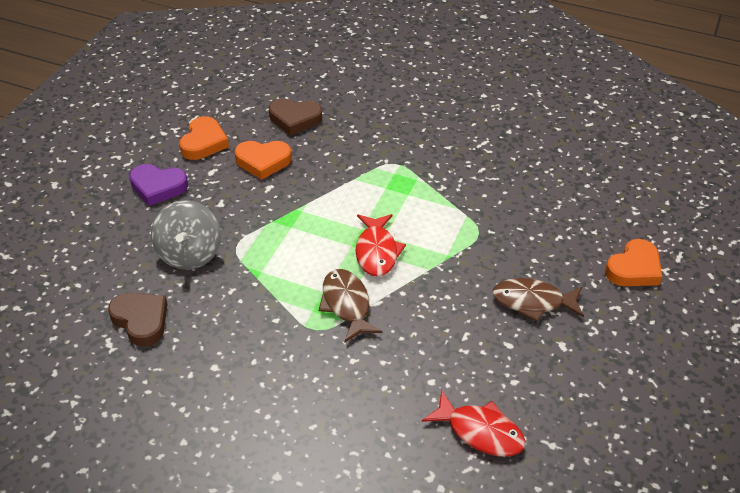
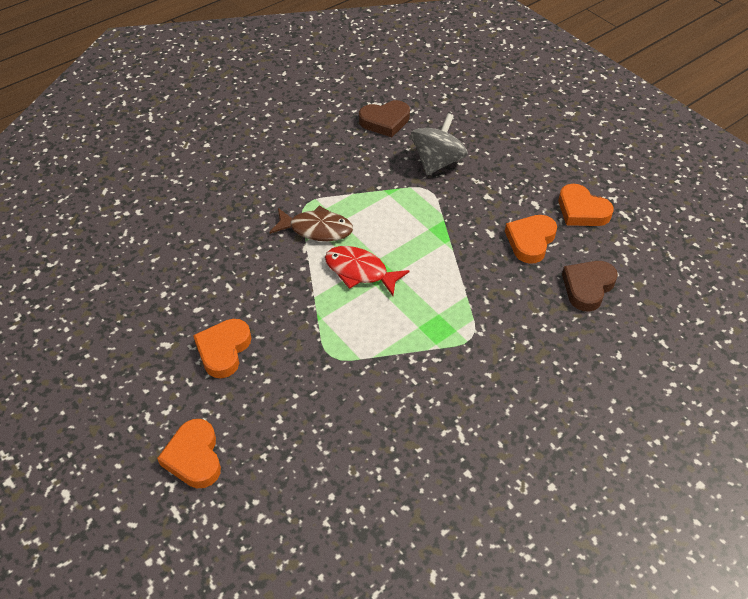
camera: 120 degrees right, 5 degrees up
(158, 187) = (532, 166): purple heart -> none
(189, 253) = (437, 162): grey spinning top -> grey spinning top turned 90 degrees clockwise
(480, 431) = (144, 252): red fish -> none
(533, 301) = (223, 350): brown fish -> orange heart

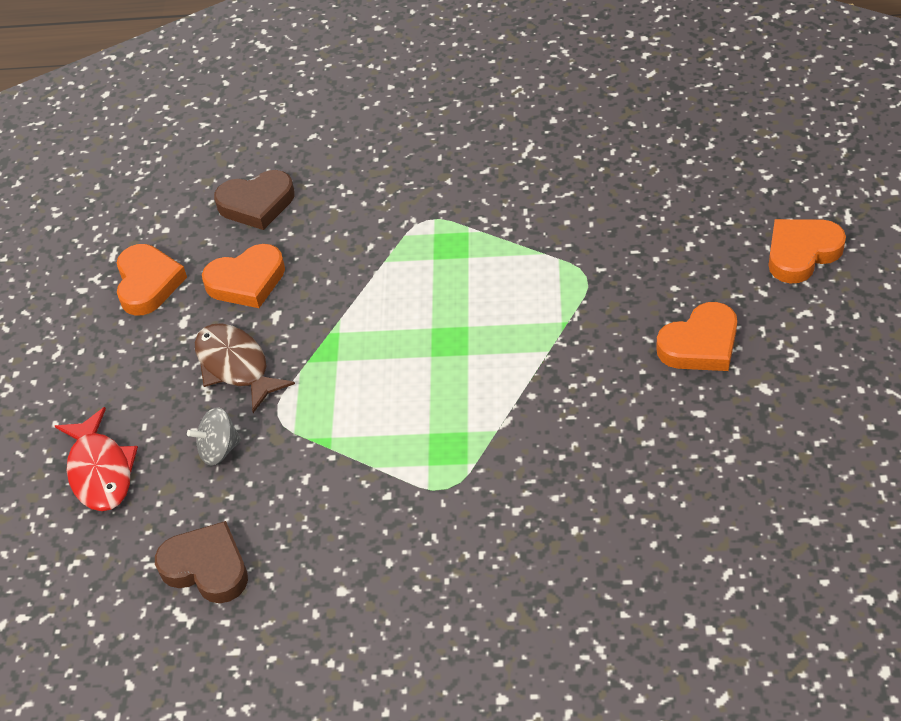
camera: 135 degrees left, 0 degrees up
(194, 457) = (801, 253): orange heart -> orange heart turned 150 degrees counterclockwise
(316, 229) = (468, 439): brown fish -> brown fish (236, 366)
(360, 271) = (468, 352): red fish -> red fish (100, 471)
(437, 162) = (219, 449): grey spinning top -> grey spinning top, size x0.58

